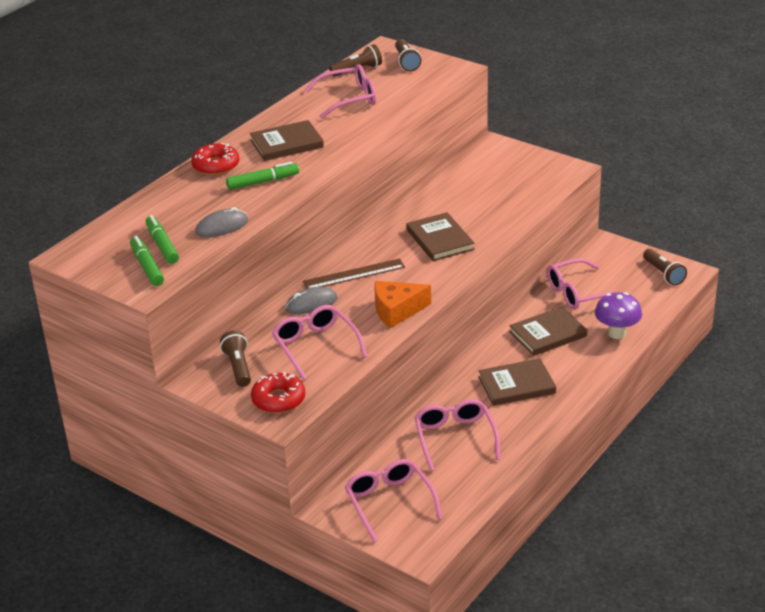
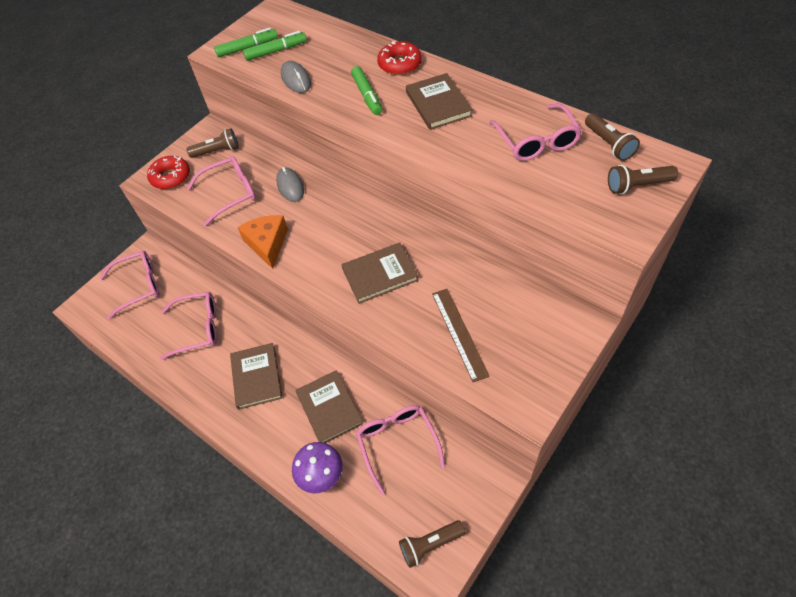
camera: 95 degrees right, 20 degrees up
(354, 274) = (329, 211): brown ruler -> brown ruler (459, 333)

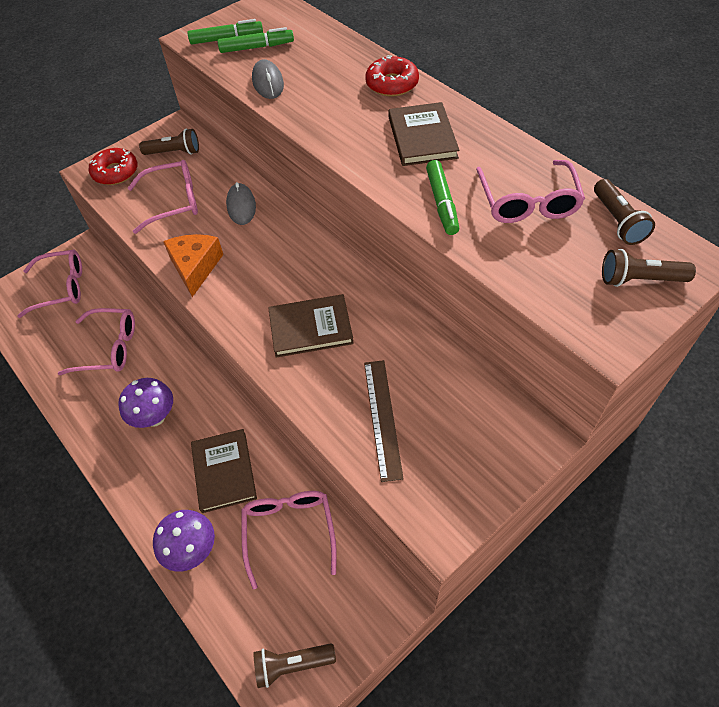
camera: 10 degrees right, 0 degrees up
(257, 377) = (155, 417): brown book -> purple mushroom
(367, 95) = (342, 114): green marker -> green marker (442, 203)

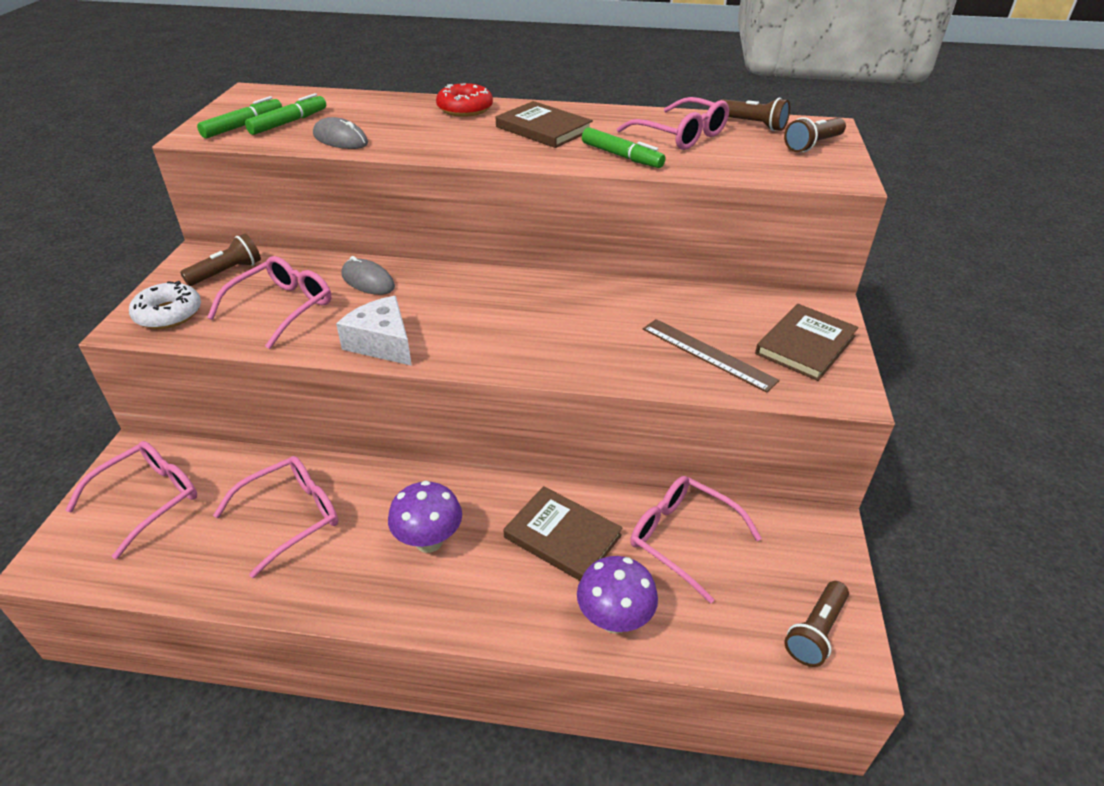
camera: 45 degrees left, 15 degrees down
(115, 172) = (168, 314): red donut -> white donut
(195, 267) = (382, 343): orange cheese -> white cheese
(311, 328) = (563, 330): brown book -> brown book (805, 345)

